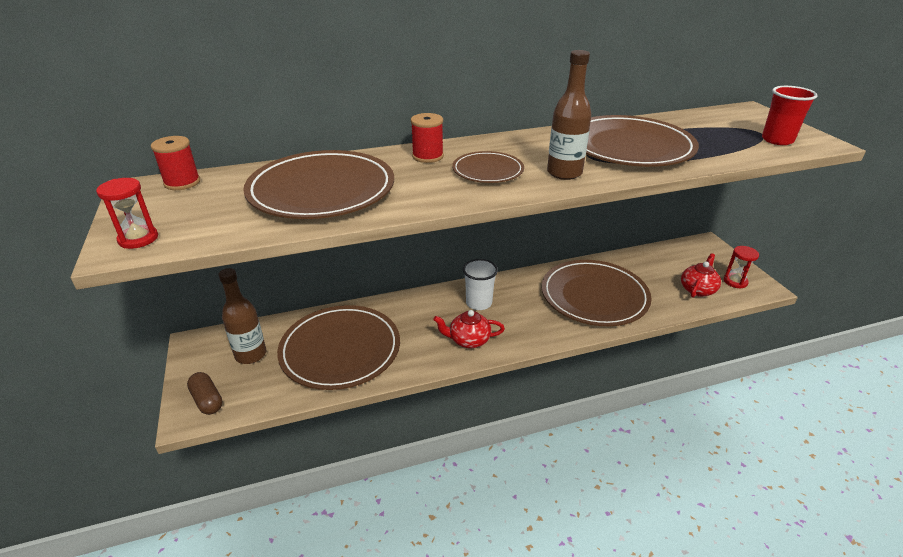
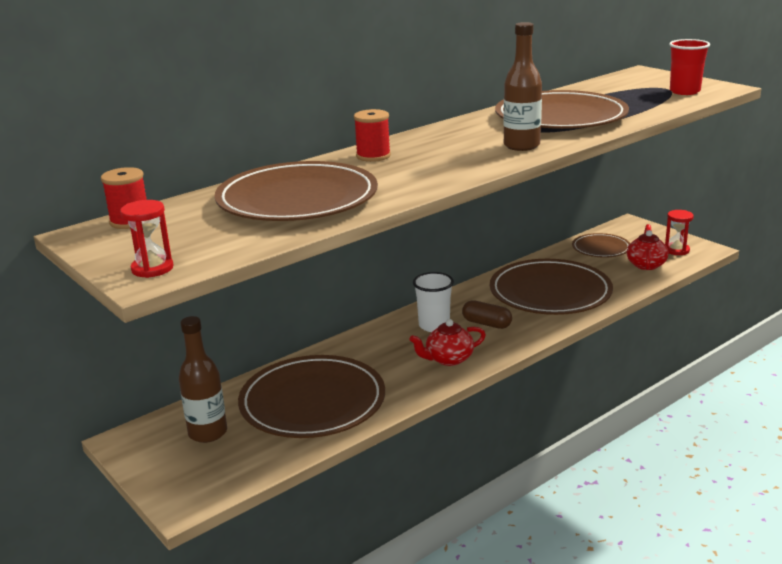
camera: 20 degrees left, 10 degrees down
(207, 400) = (193, 484): brown capsule -> brown capsule (486, 324)
(487, 171) = (447, 156): brown plate -> brown plate (601, 248)

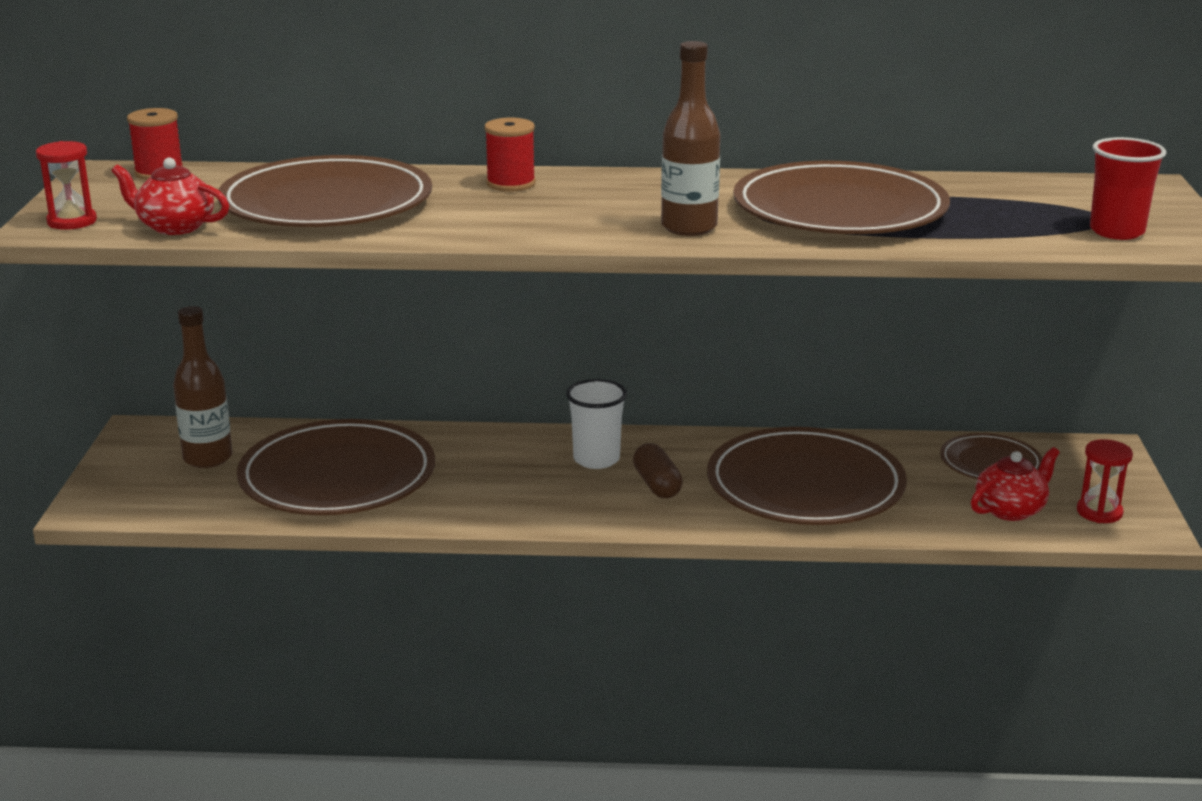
camera: 40 degrees right, 0 degrees up
(448, 359) = (541, 501): red teapot -> red teapot (175, 227)

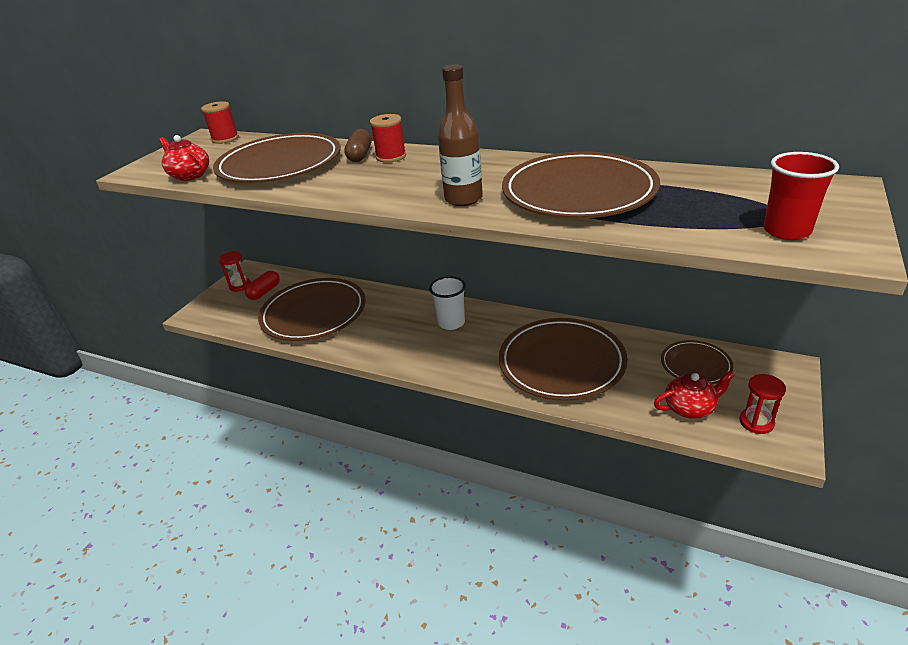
camera: 25 degrees right, 10 degrees up
(72, 221) = (150, 168): red hourglass -> red hourglass (240, 286)
(208, 458) = (264, 292): brown bottle -> red capsule
(657, 485) = (473, 347): brown capsule -> brown capsule (360, 155)

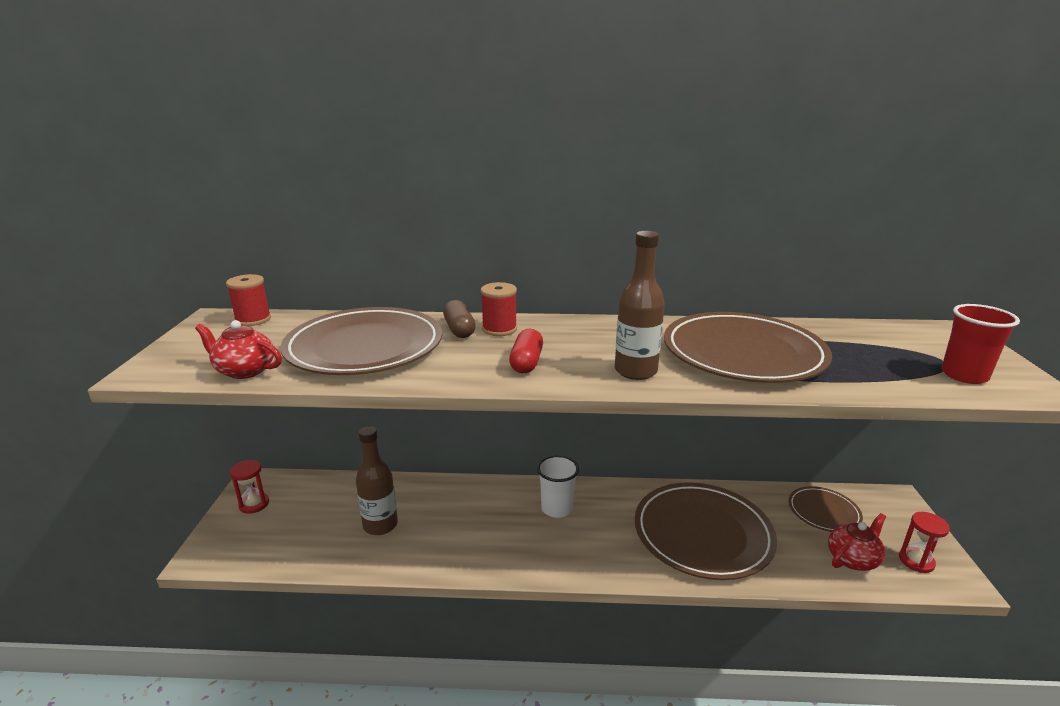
camera: 25 degrees left, 10 degrees down
(264, 292) = (295, 507): red capsule -> red capsule (526, 362)
(314, 313) = (380, 525): brown plate -> brown bottle

